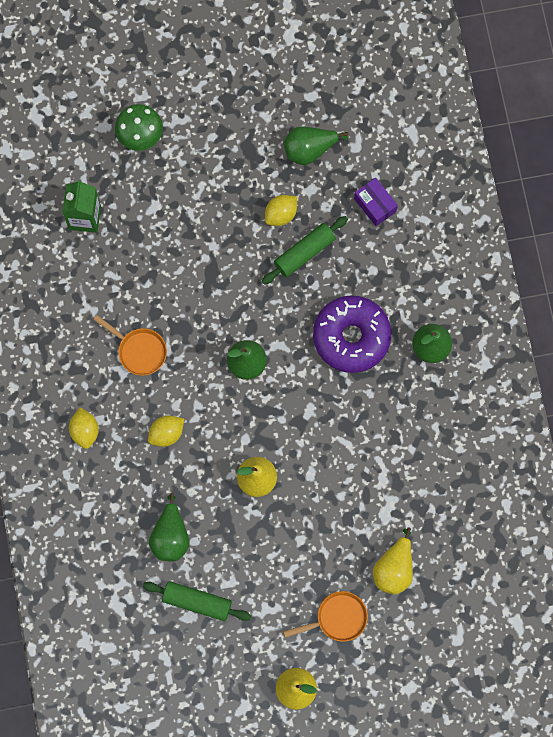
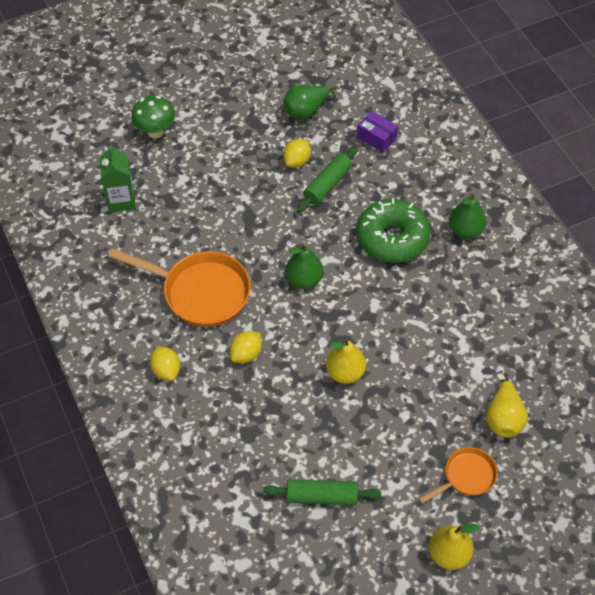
camera: 15 degrees left, 20 degrees down
(139, 351) = (200, 292): orange pan -> orange pan, size x1.84
(170, 536) = (277, 443): green pear -> none
(351, 337) = (392, 238): purple donut -> green donut

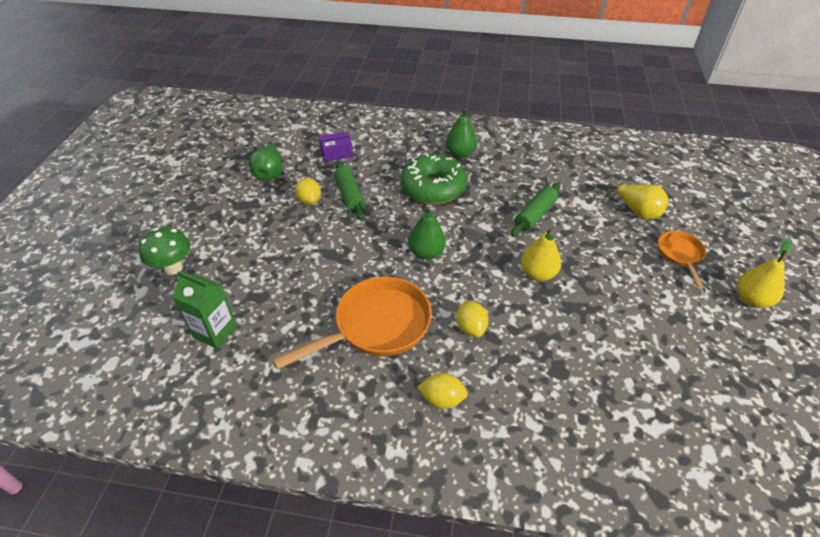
camera: 55 degrees left, 10 degrees down
(322, 496) = (657, 352): green rolling pin -> green rolling pin (535, 215)

